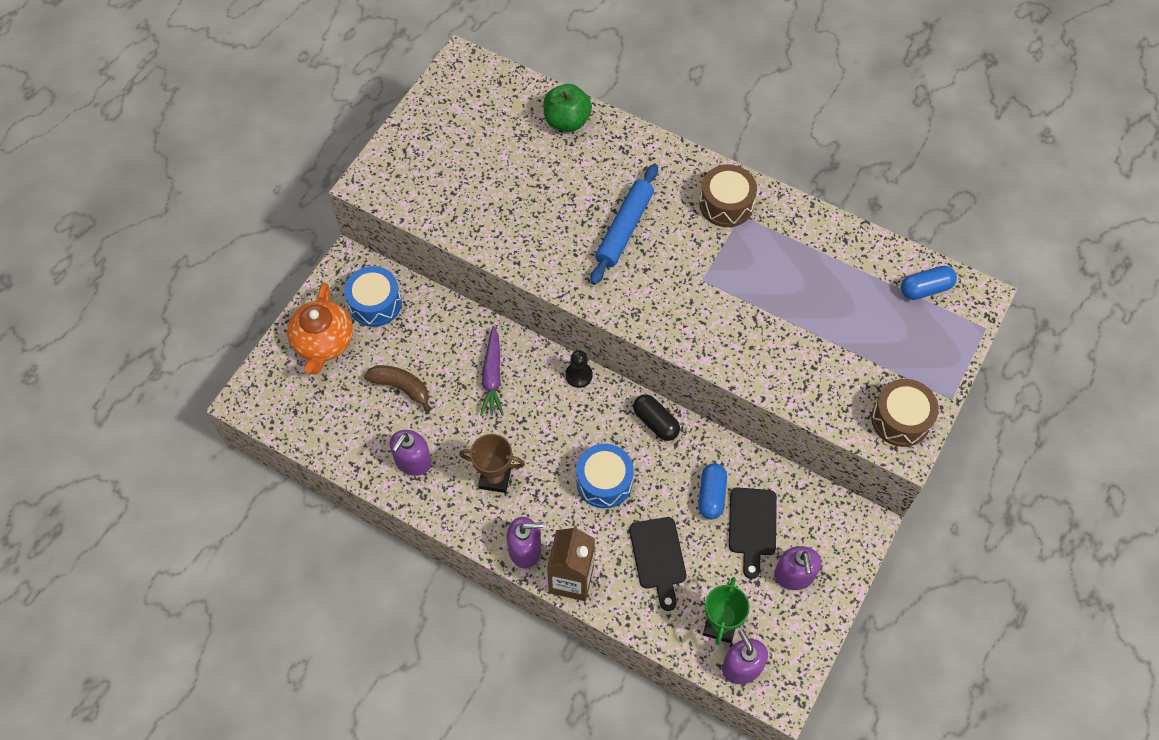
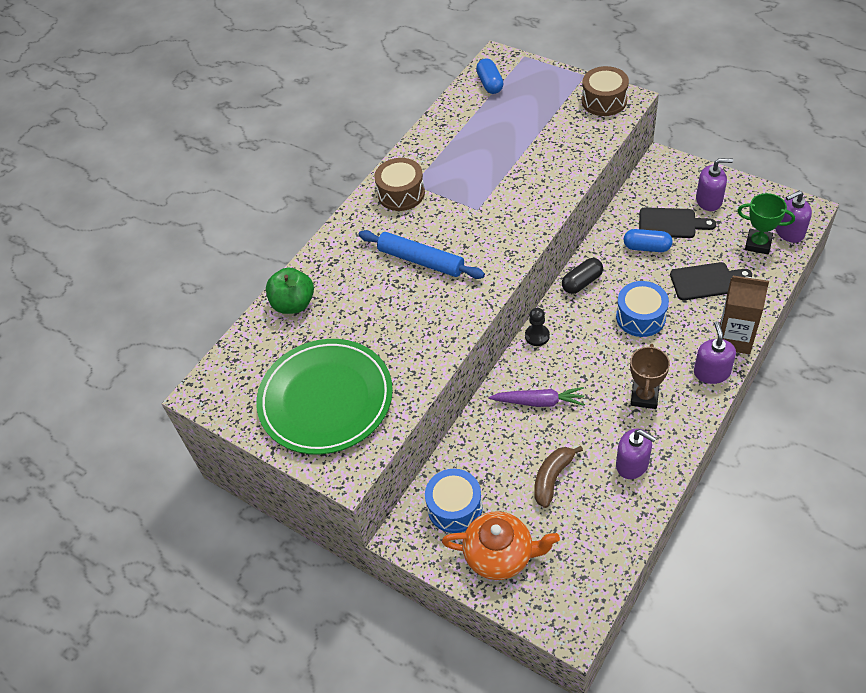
camera: 80 degrees left, 10 degrees down
(448, 160) = (326, 399): none -> green plate

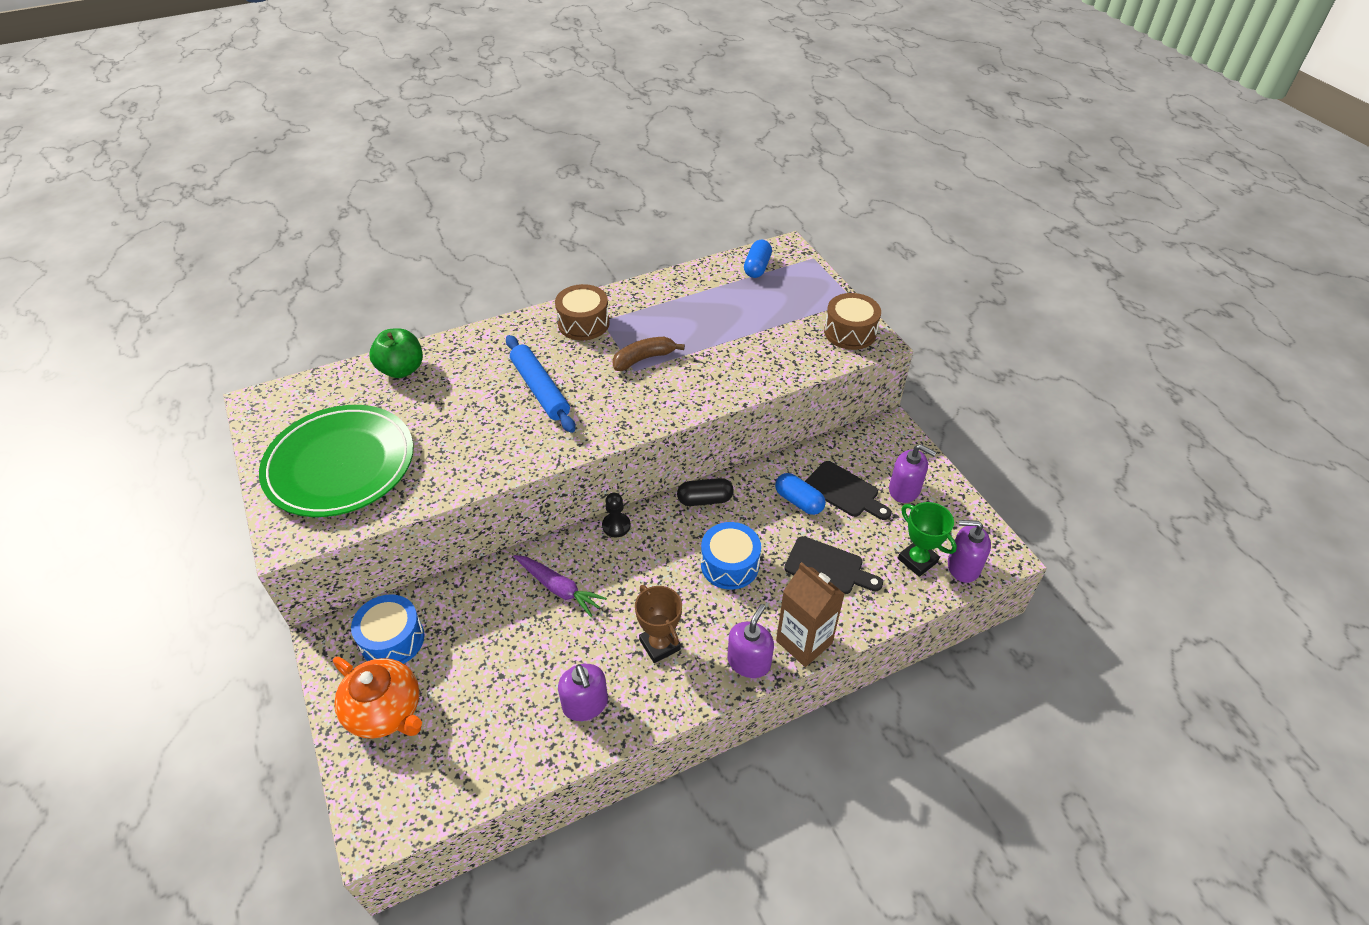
camera: 25 degrees right, 5 degrees down
(552, 478) = (500, 669): brown banana -> brown banana (644, 359)
(644, 397) = (660, 645): brown trophy -> brown trophy turned 75 degrees counterclockwise

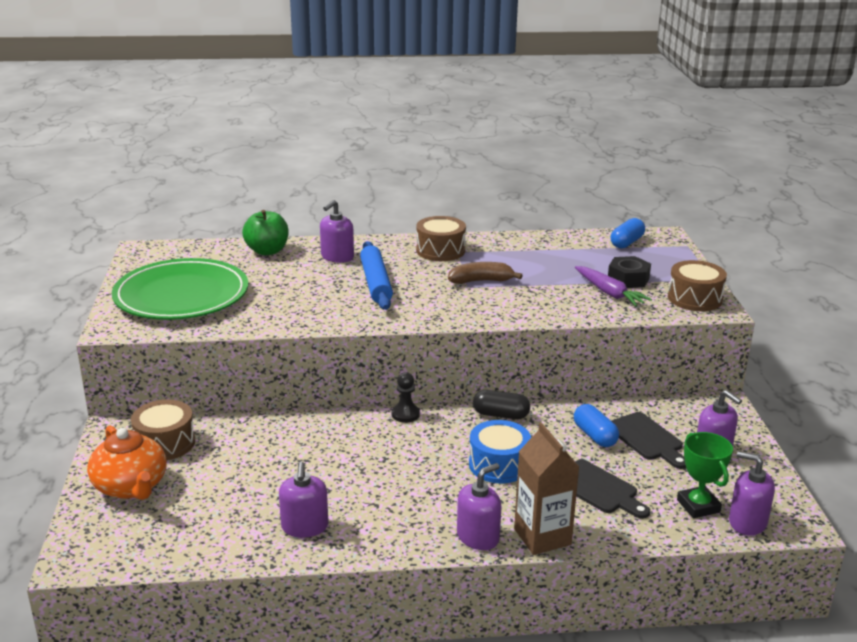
camera: 20 degrees right, 20 degrees down
(392, 640) = (165, 443): blue drum -> brown drum
(481, 360) = (337, 257): none -> purple soap dispenser
(559, 588) = (328, 444): purple carrot -> purple carrot (609, 293)
(660, 645) = (398, 504): brown trophy -> none
(780, 320) = (628, 279): none -> black nut

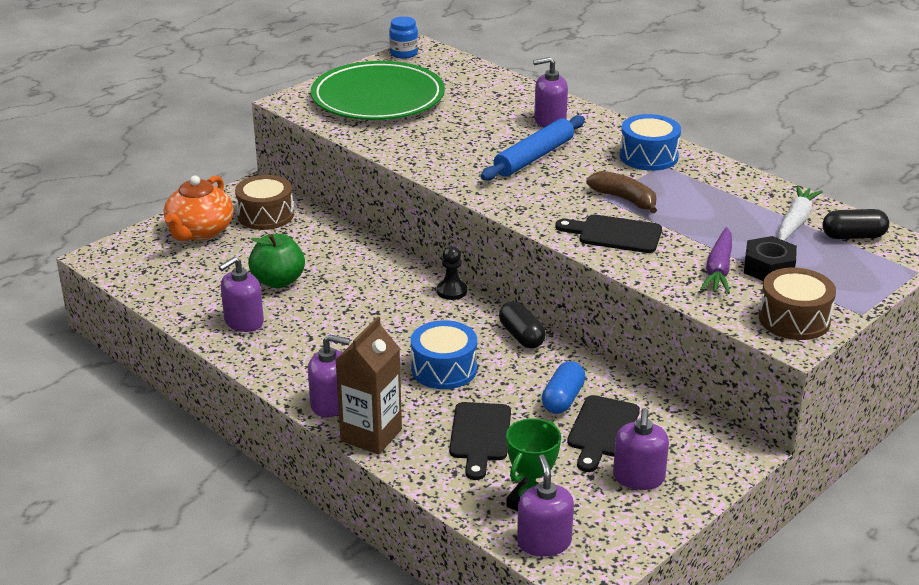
camera: 50 degrees right, 5 degrees up
(135, 258) = (404, 53): none -> blue jar
(267, 251) = (506, 91): green apple -> green apple (278, 281)
(440, 250) = (648, 156): brown drum -> blue drum
(519, 303) = (614, 234): none -> black cutting board
(587, 249) = (795, 222): none -> white carrot
(626, 243) = (853, 236): blue capsule -> black capsule

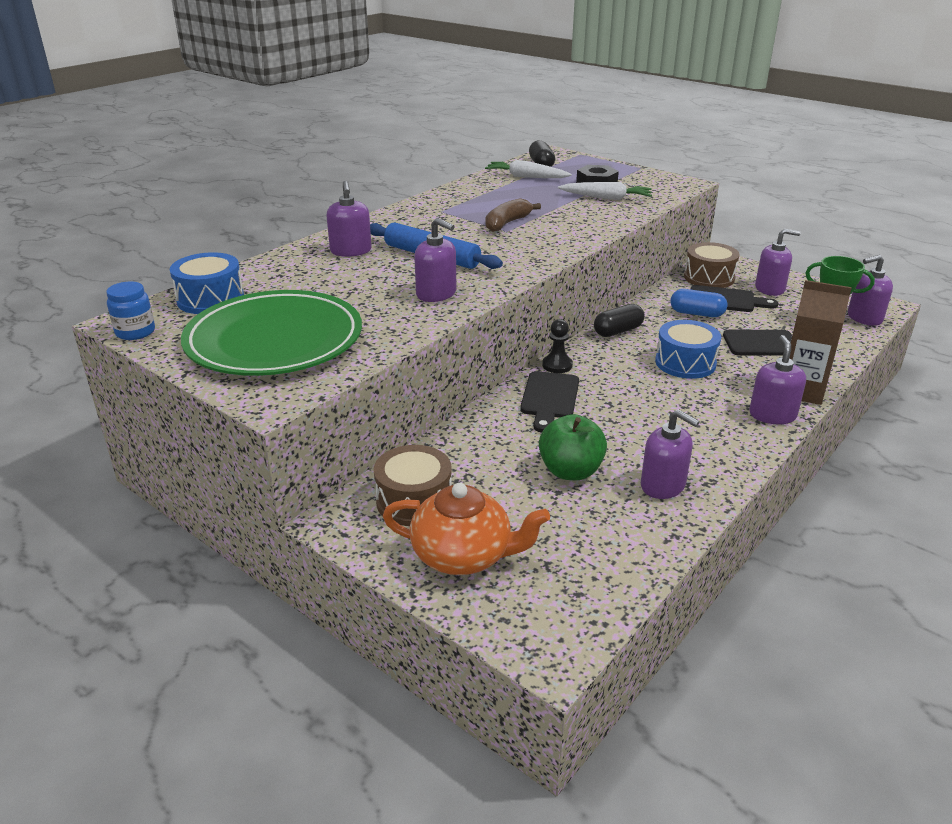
camera: 95 degrees left, 0 degrees up
(447, 157) = (436, 294): none -> purple soap dispenser
(614, 234) = (568, 226): black cutting board -> black cutting board (549, 398)
(648, 156) = (425, 215): blue drum -> blue drum (210, 299)
(718, 269) = (606, 198): purple carrot -> white carrot
(794, 319) = (660, 182): brown drum -> brown drum (709, 278)

